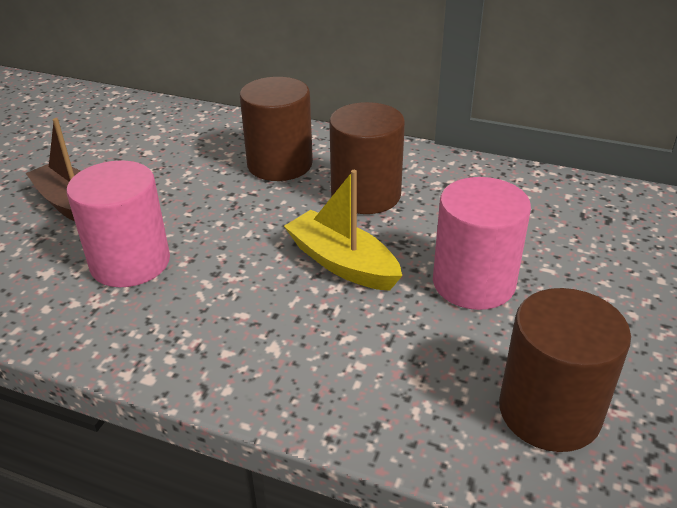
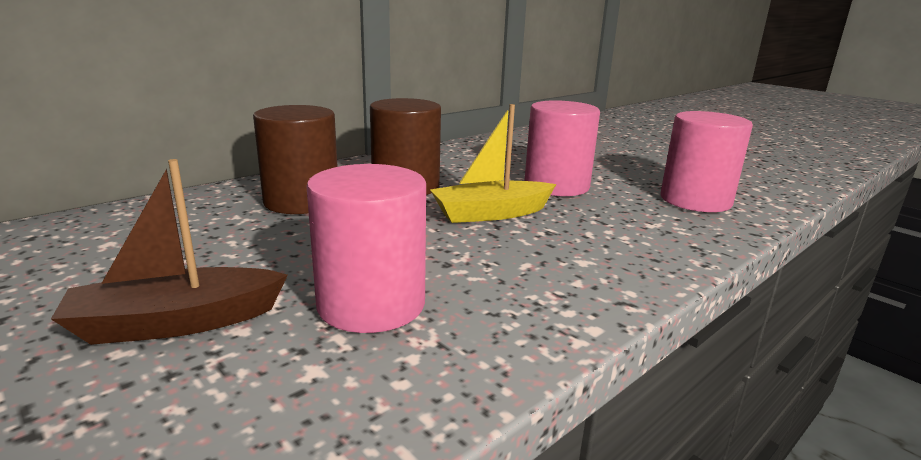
camera: 65 degrees left, 15 degrees down
(549, 411) = (695, 200): brown cylinder -> pink cylinder

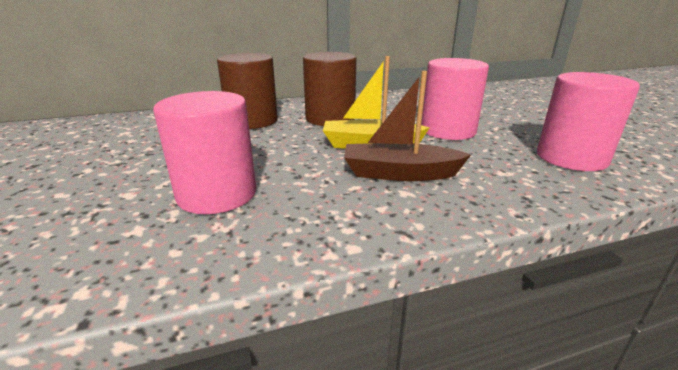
camera: 25 degrees right, 5 degrees up
(177, 322) = (103, 183): brown boat -> brown boat (400, 173)

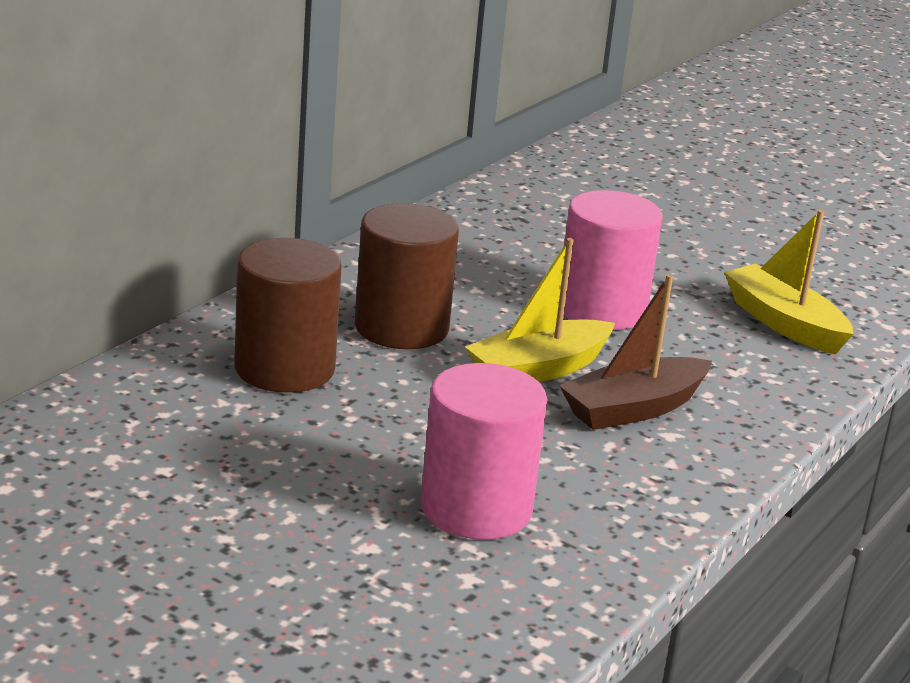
camera: 40 degrees left, 0 degrees up
(571, 158) = (784, 323): pink cylinder -> yellow boat

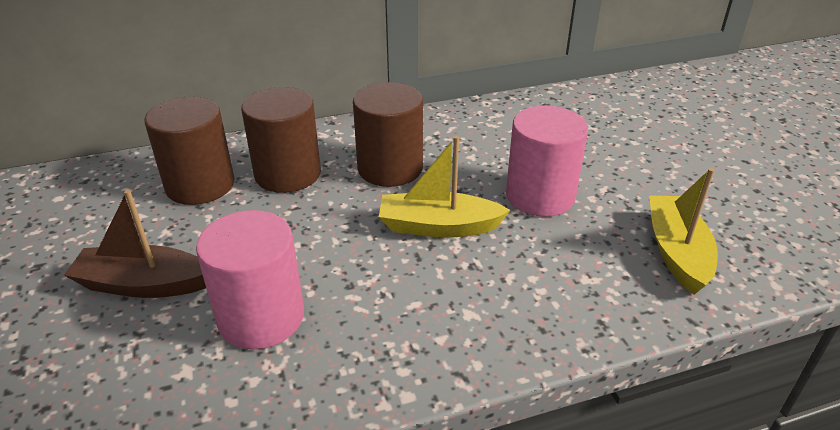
camera: 40 degrees right, 10 degrees up
(188, 413) = (200, 185): none -> brown cylinder
(634, 409) = (468, 281): brown boat -> brown boat (144, 284)

